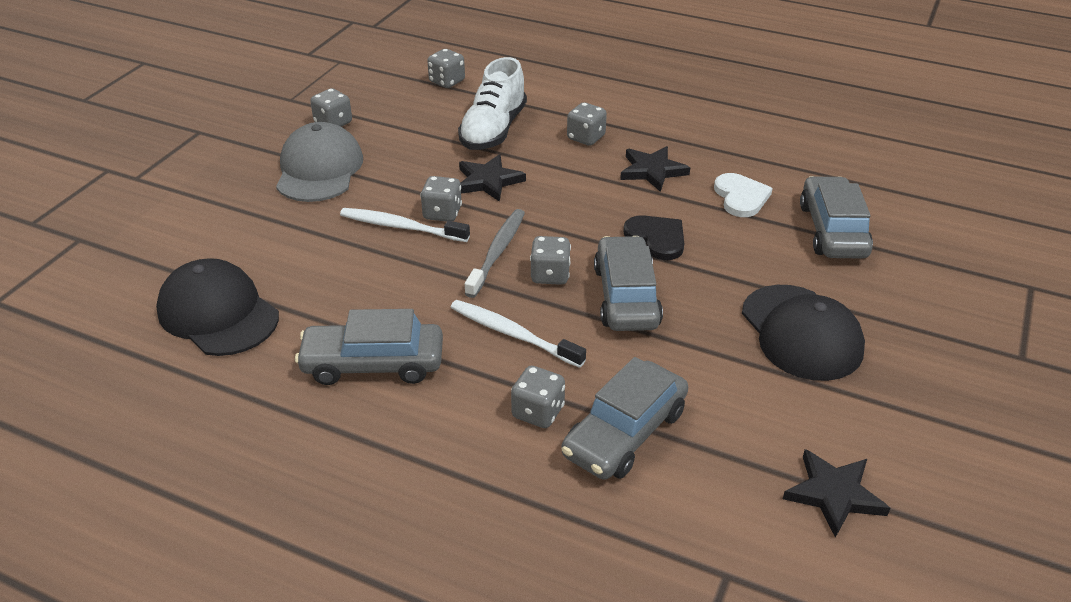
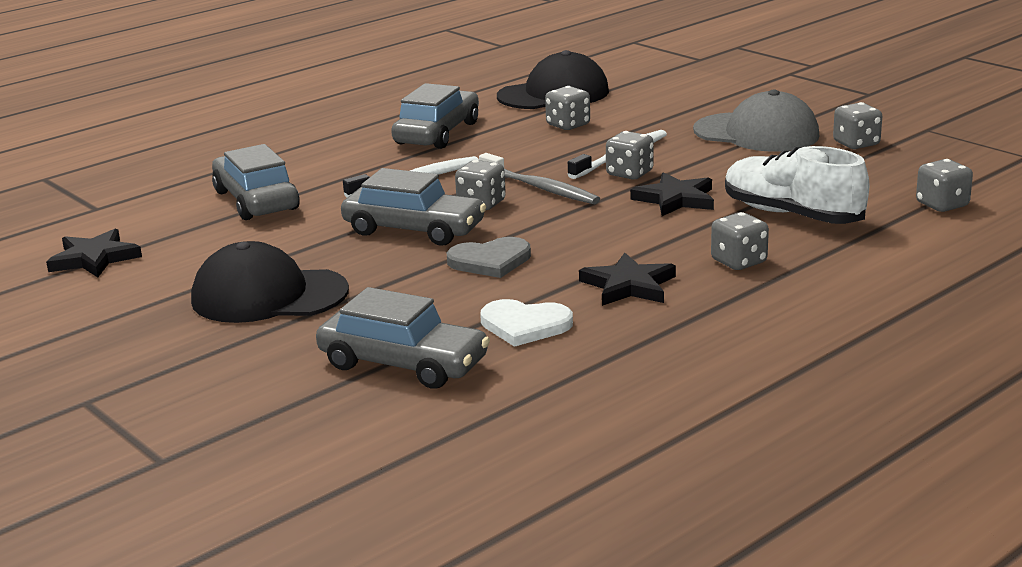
camera: 115 degrees right, 15 degrees down
(538, 412) = (317, 176): grey dice -> grey dice (568, 125)
(657, 238) = (490, 261): black heart -> grey heart

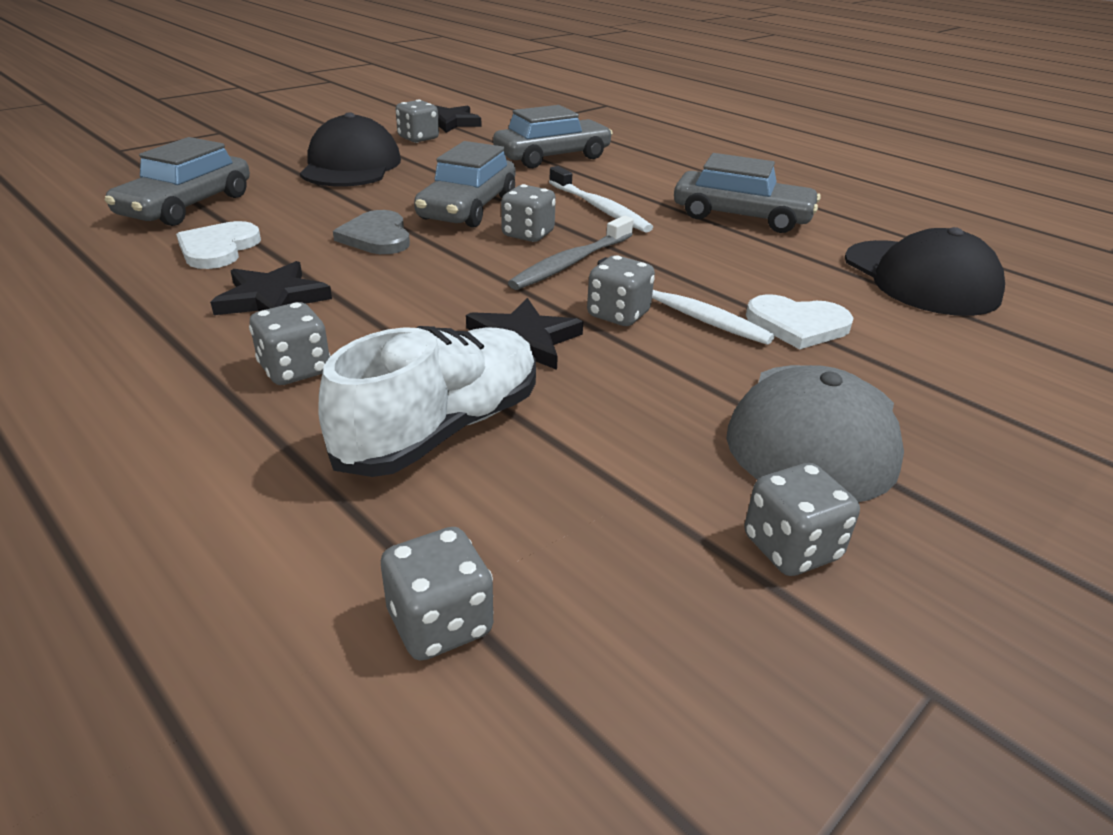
camera: 85 degrees right, 10 degrees up
(568, 125) = (796, 283): grey dice -> grey dice (418, 138)
(632, 129) = (797, 325): none -> white heart

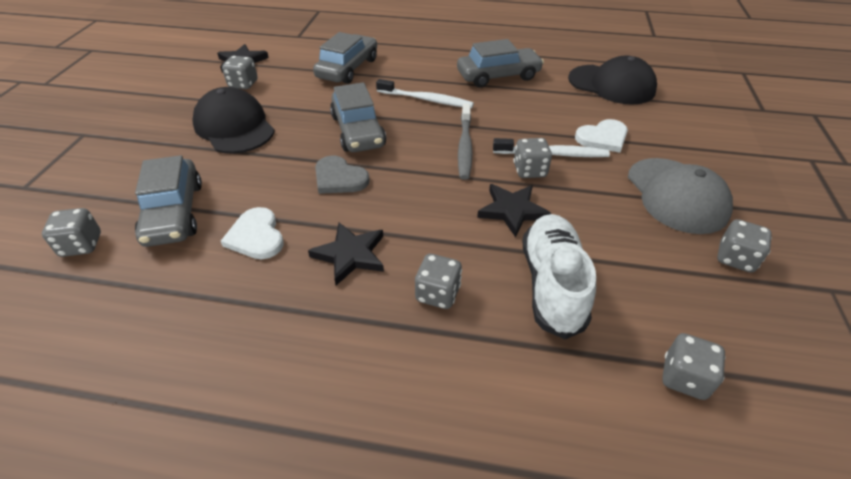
camera: 35 degrees left, 10 degrees up
(528, 234) = (417, 136): grey dice -> grey dice (81, 245)

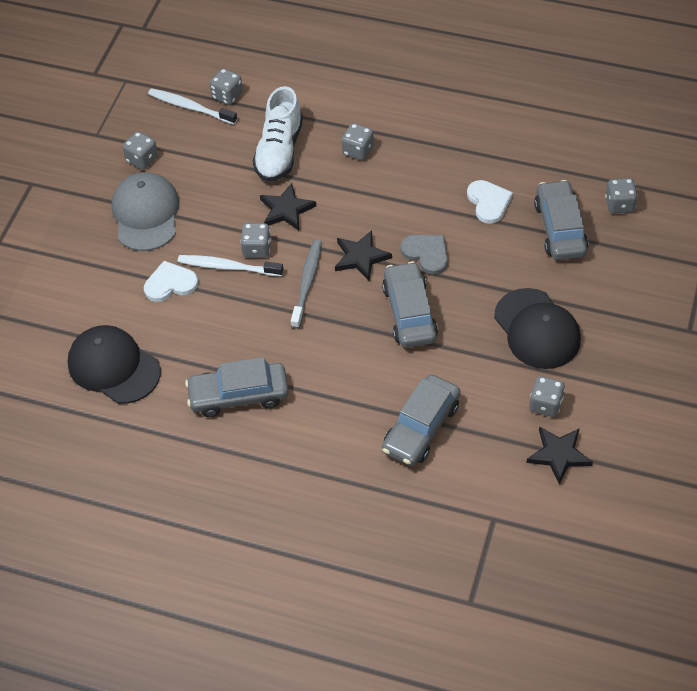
camera: 170 degrees left, 10 degrees up
(350, 255) = (416, 182): black star -> black star (361, 257)
(426, 100) = (332, 357): white toothbrush -> white toothbrush (190, 107)

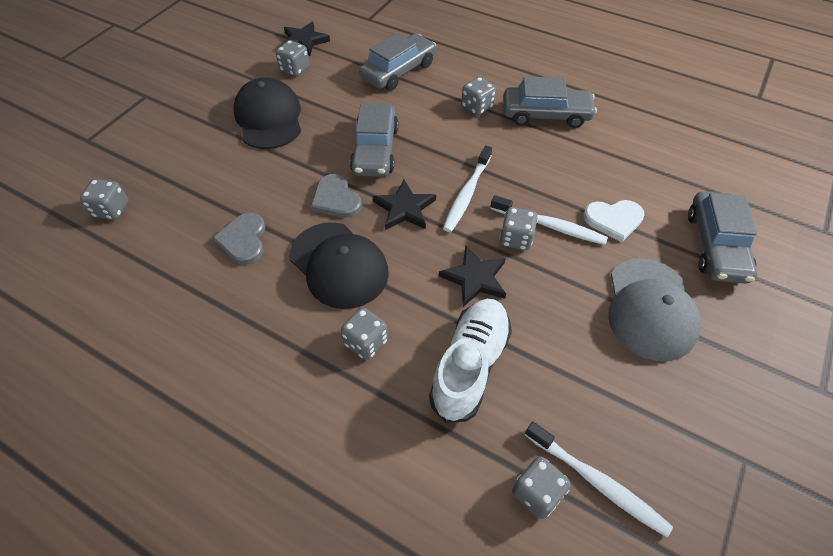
camera: 170 degrees left, 0 degrees up
(114, 367) = (664, 155): black cap -> black cap (339, 265)
(142, 159) = (665, 396): grey dice -> grey dice (477, 107)
(307, 283) = (467, 194): grey toothbrush -> white toothbrush
(488, 202) = (243, 240): white heart -> grey heart
(560, 228) = (189, 198): grey car -> grey car (715, 245)

